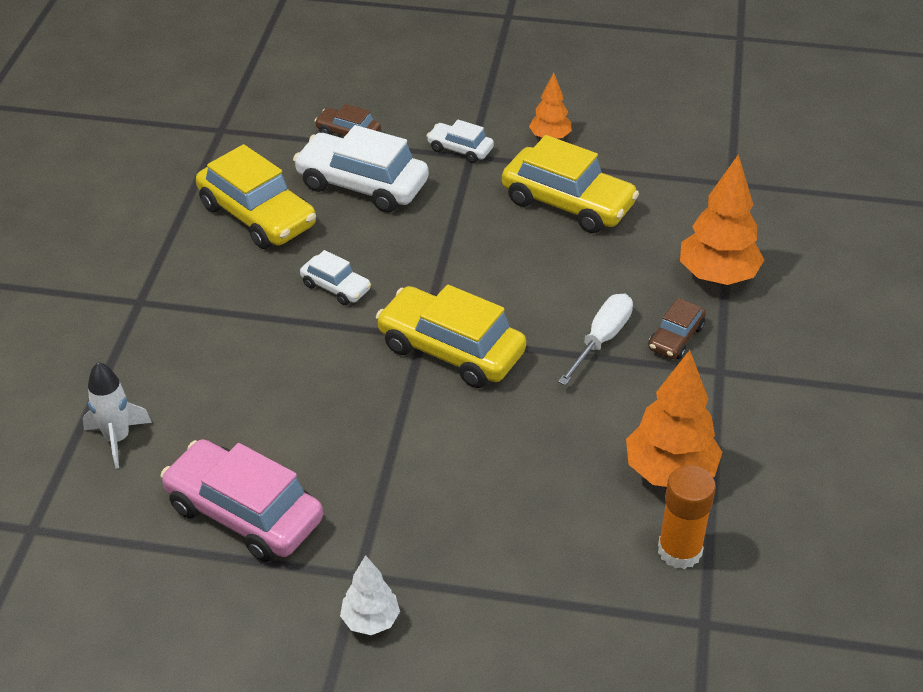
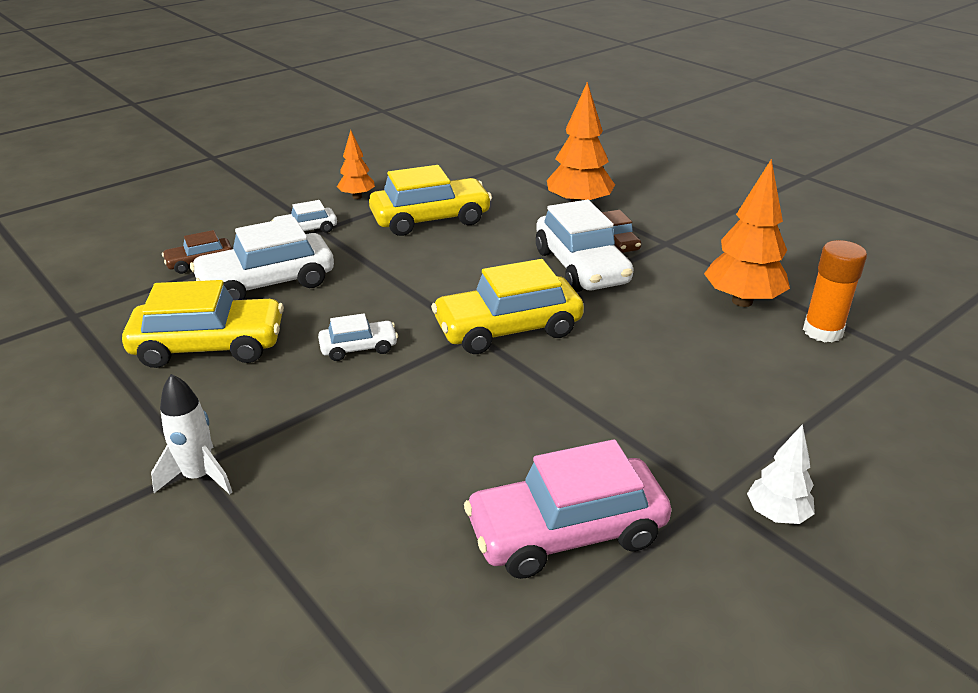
camera: 50 degrees left, 10 degrees down
(117, 439) = (361, 576): white rocket -> white rocket (199, 476)
(601, 339) = (581, 267): white screwdriver -> white car

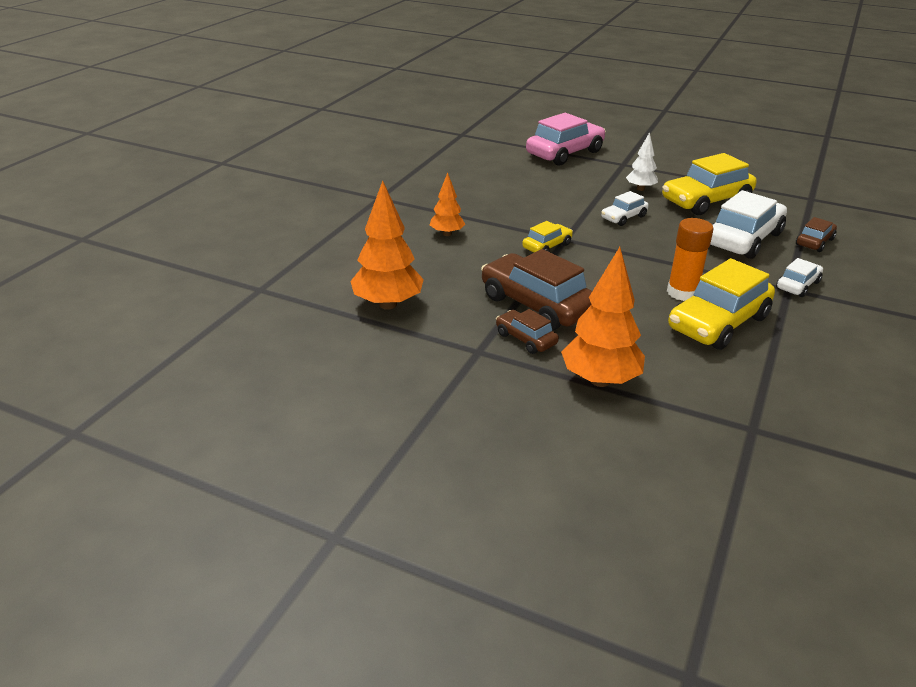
camera: 155 degrees right, 0 degrees up
(199, 476) = (616, 162): white rocket -> none
(357, 197) = (823, 332): orange tree -> orange tree (447, 234)
(508, 329) = (547, 246): yellow car -> yellow car, size x0.51
(566, 532) = (441, 176): pink car -> pink car (565, 153)
(581, 267) = (536, 305): white car -> brown car
(776, 515) = (347, 197): white tree -> white tree (640, 189)
(822, 331) = (320, 293): orange glue stick -> orange glue stick (682, 292)

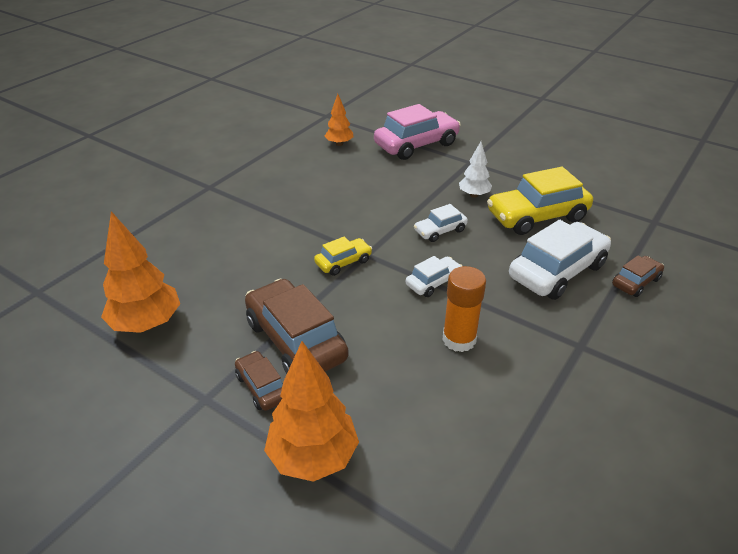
camera: 10 degrees right, 5 degrees up
(447, 234) = (251, 237): orange tree -> orange tree (339, 144)
(718, 323) = (480, 388): yellow car -> none
(797, 285) = (593, 342): white car -> white car (433, 282)

